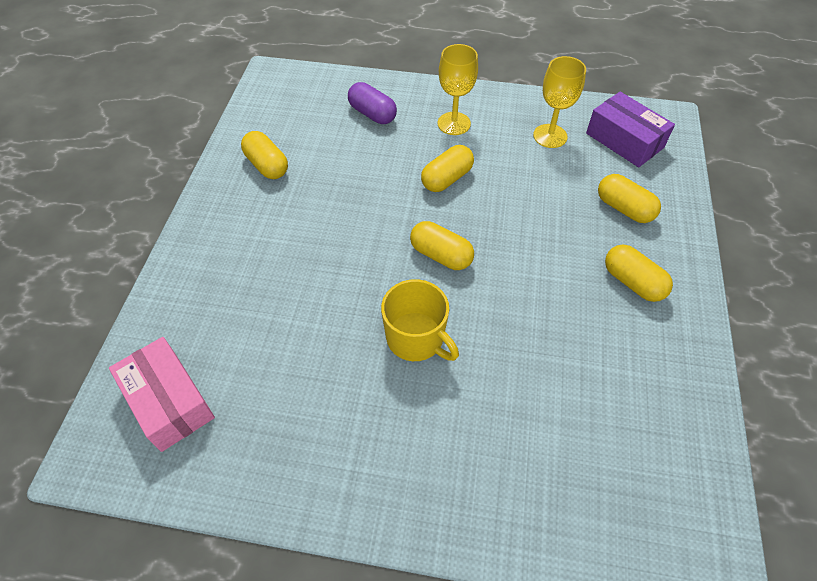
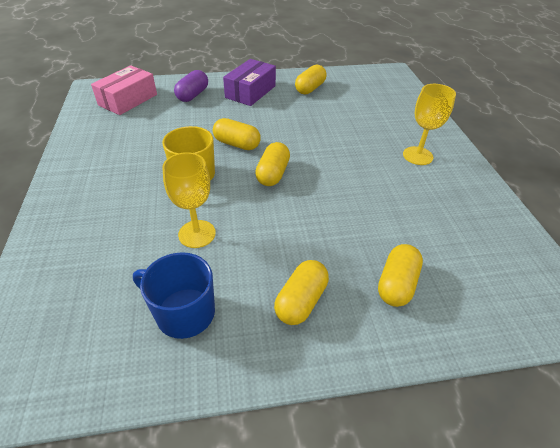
camera: 70 degrees right, 10 degrees down
(372, 114) = (392, 116): purple capsule -> purple capsule (192, 95)
(446, 179) = (352, 163): yellow capsule -> yellow capsule (237, 144)
(550, 136) = (454, 215): yellow goblet -> yellow goblet (197, 234)
(624, 140) = (500, 274): purple box -> purple box (250, 92)
(633, 381) = (184, 312): none -> blue mug

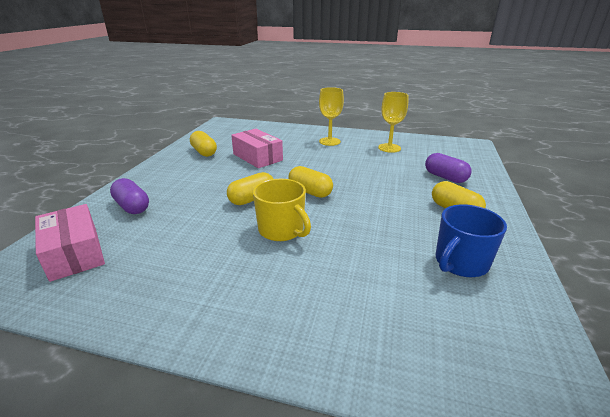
camera: 65 degrees left, 15 degrees down
(197, 234) = (367, 241): yellow goblet -> yellow goblet (389, 148)
(250, 92) = (172, 176): purple box -> none
(325, 120) = (257, 157): none -> pink box
(396, 284) = (445, 177): yellow capsule -> purple capsule

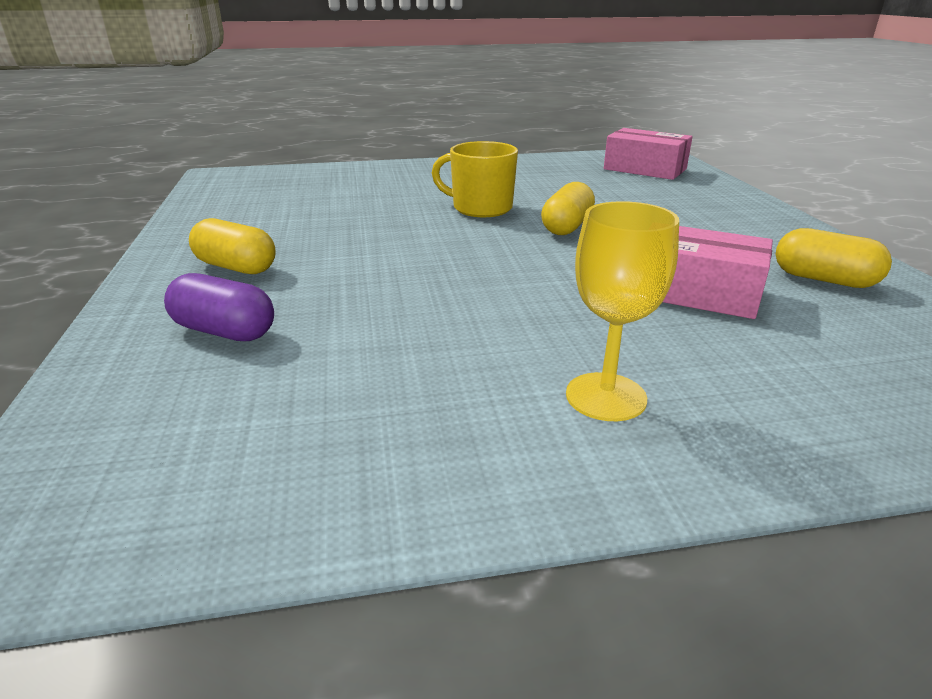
camera: 155 degrees right, 0 degrees up
(132, 207) = (692, 196): purple capsule -> none
(310, 192) = (495, 250): yellow capsule -> none
(389, 148) = (386, 415): yellow goblet -> none
(460, 263) = (256, 217): blue mug -> none

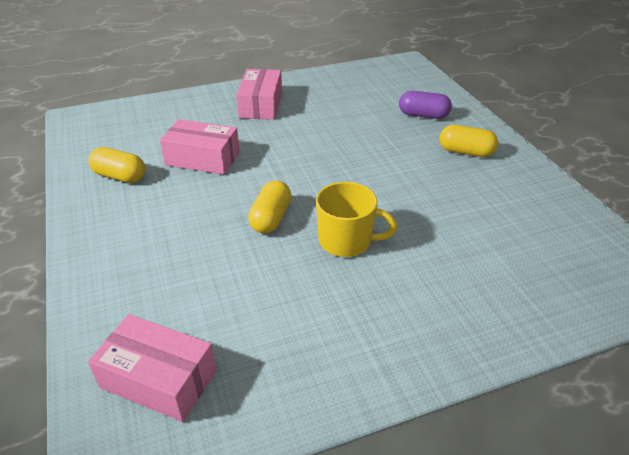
camera: 170 degrees right, 10 degrees up
(606, 397) = (261, 105): yellow goblet -> pink box

